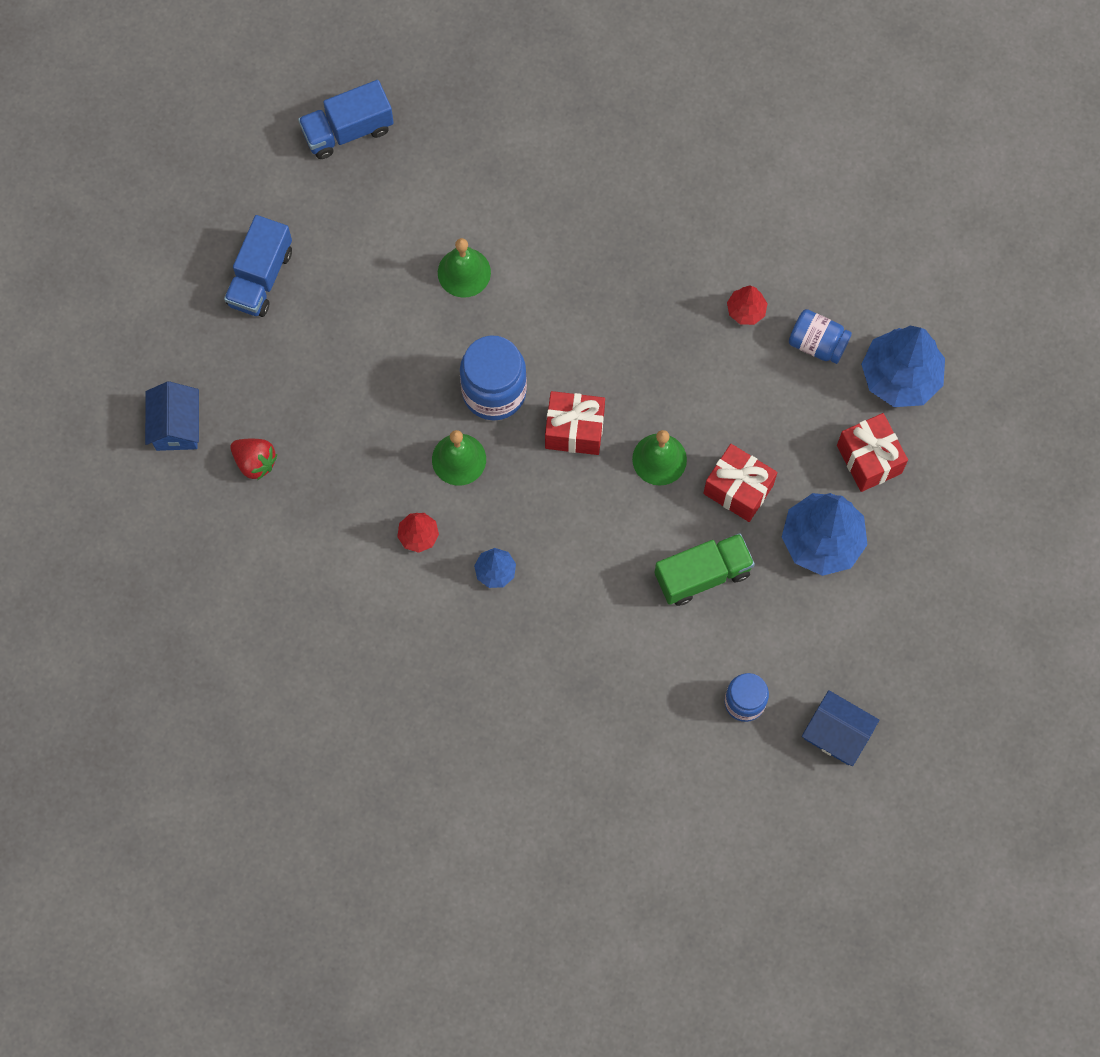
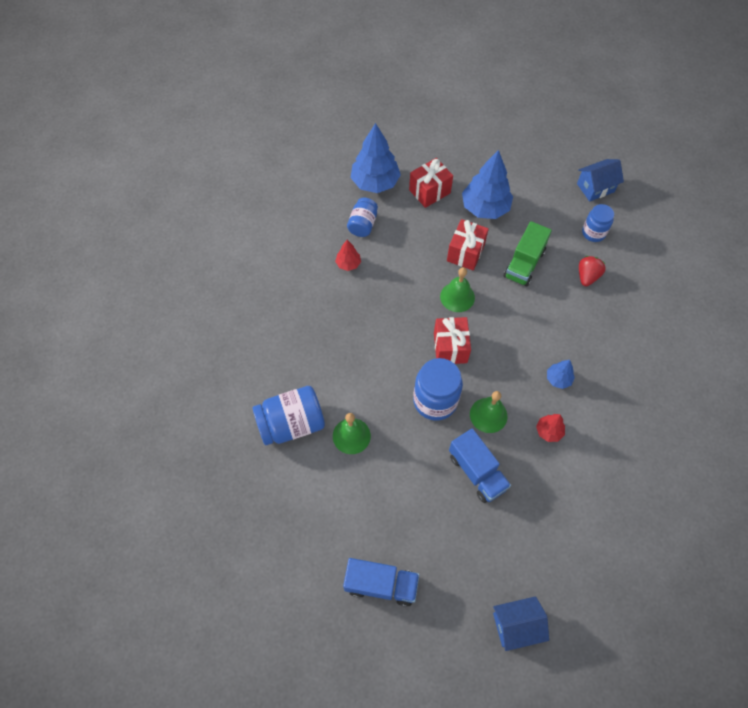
camera: 100 degrees left, 10 degrees down
(255, 462) = (528, 556): red strawberry -> red strawberry (587, 276)
(348, 130) = (249, 541): blue truck -> blue truck (477, 472)
(496, 198) = (291, 424): none -> blue jar
(702, 574) = (524, 264): green truck -> green truck turned 120 degrees counterclockwise
(836, 734) = (595, 188): blue house -> blue house turned 45 degrees clockwise

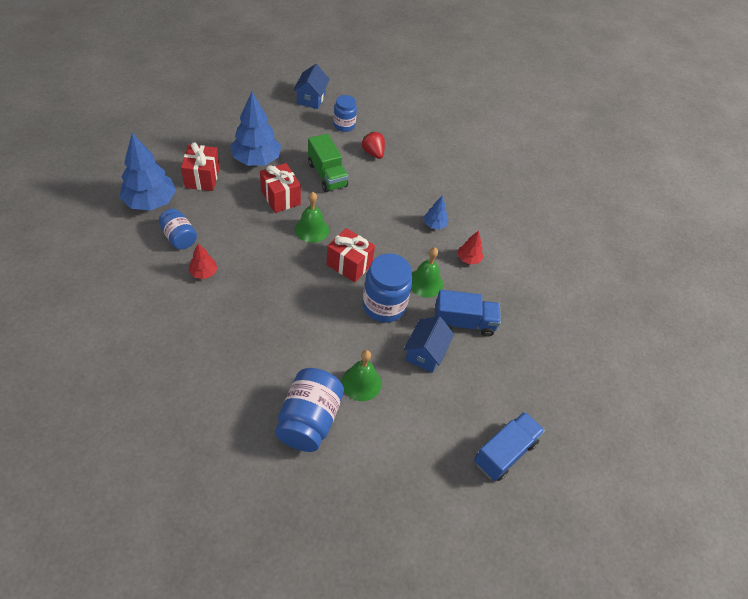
camera: 60 degrees left, 10 degrees down
(516, 625) = (596, 385): blue house -> blue house (425, 353)

